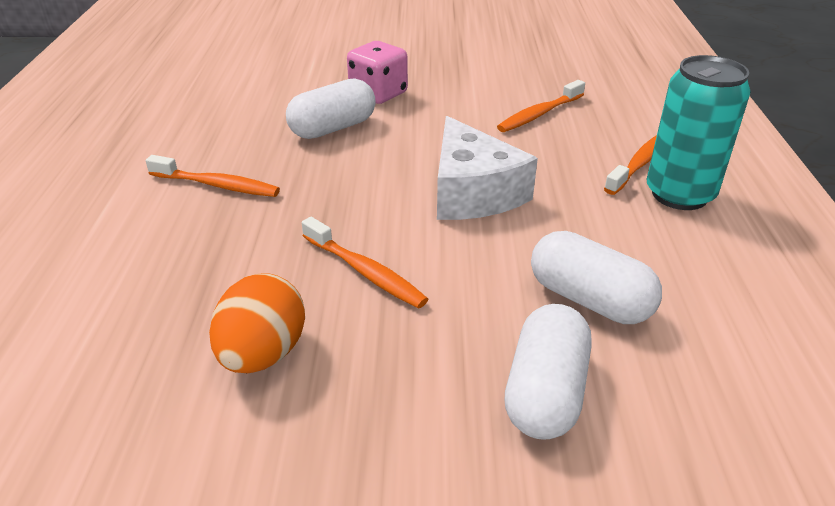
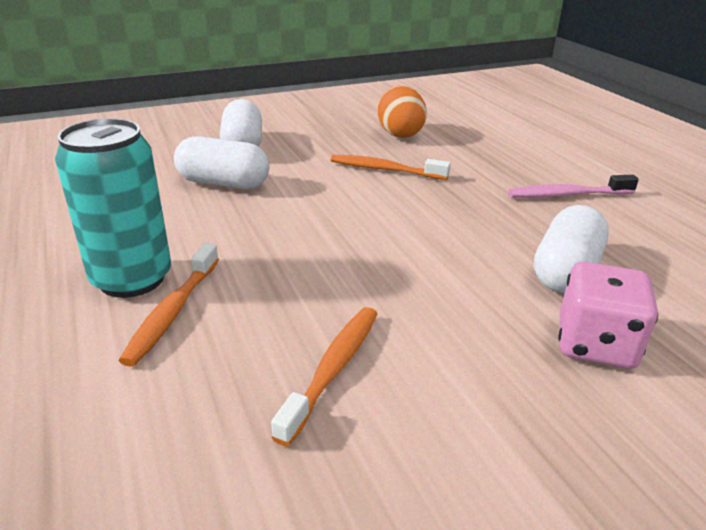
camera: 155 degrees right, 5 degrees down
(217, 185) = (567, 195): orange toothbrush -> pink toothbrush
(472, 192) = (351, 235): white cheese -> none

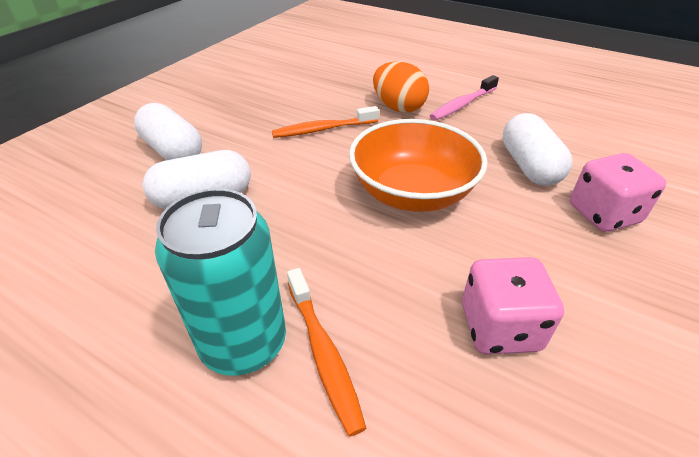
camera: 35 degrees left, 10 degrees up
(333, 369) = (499, 327): orange toothbrush -> pink dice
(399, 134) = (294, 91): orange egg -> orange egg (398, 108)
(400, 244) = (412, 193): none -> orange bowl

